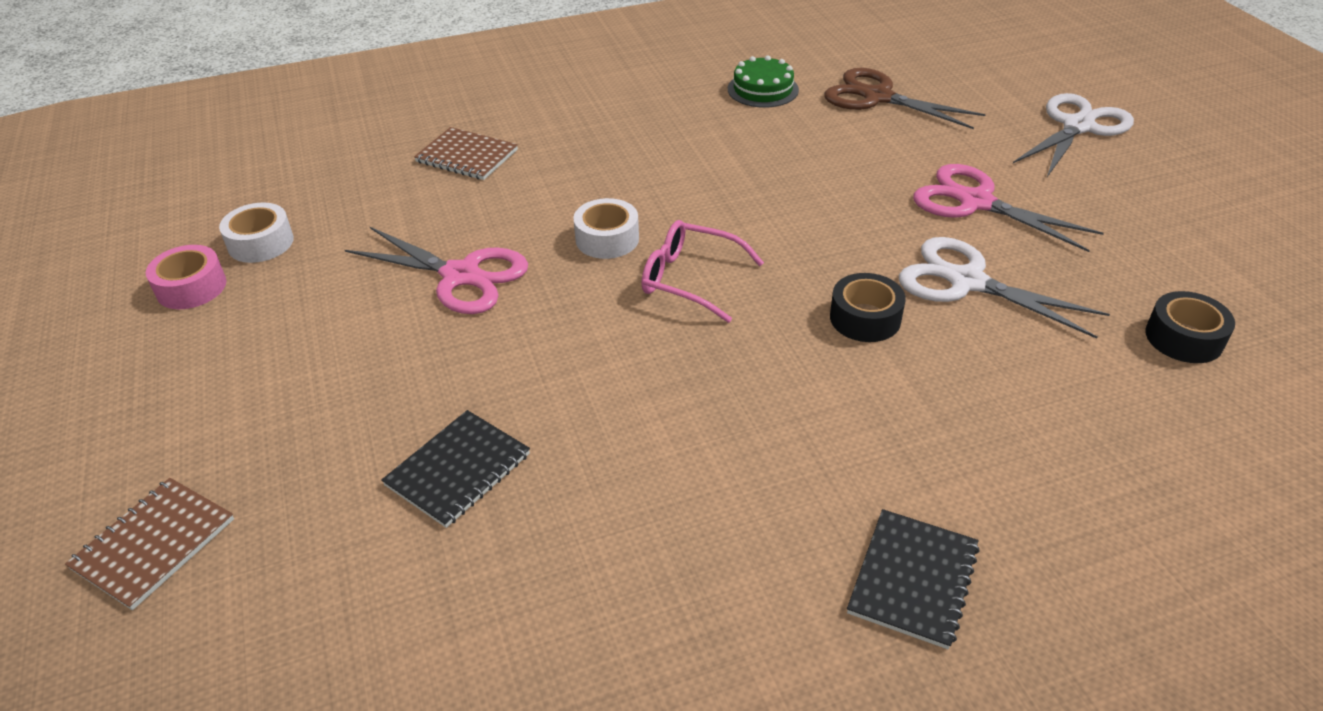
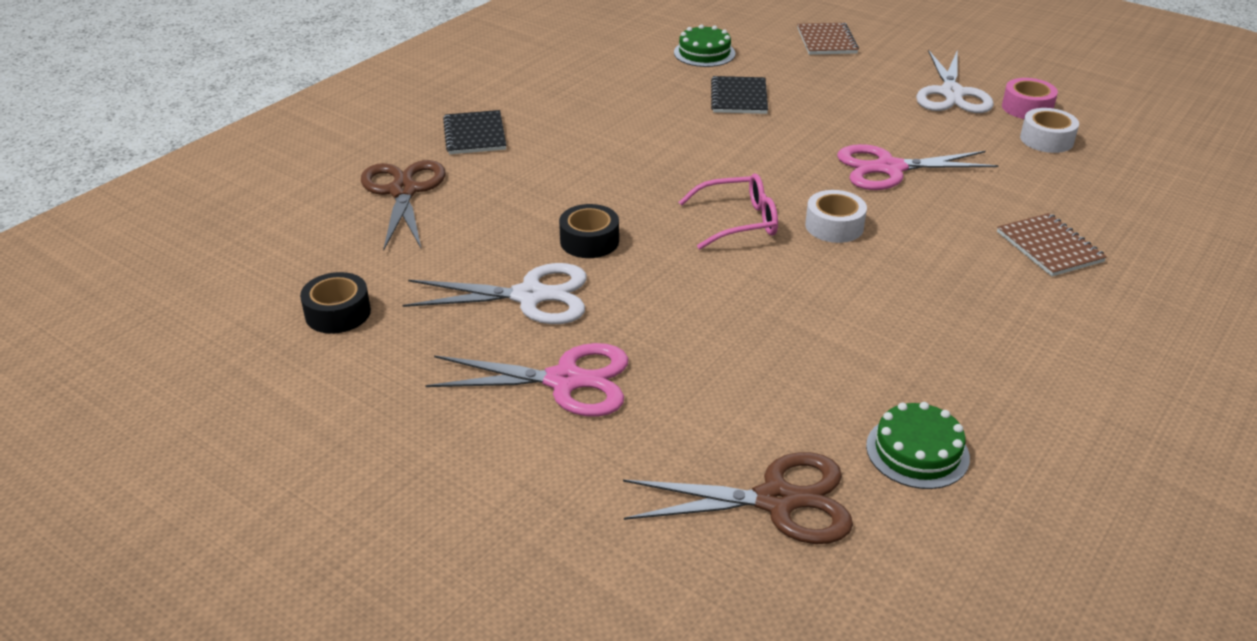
camera: 145 degrees right, 5 degrees down
(365, 620) = (704, 53): none -> green cake
(467, 156) = (1049, 247): brown notebook -> brown notebook turned 75 degrees clockwise
(1070, 495) = (403, 191): none -> brown scissors
(1077, 126) = (498, 557): white scissors -> white scissors (951, 93)

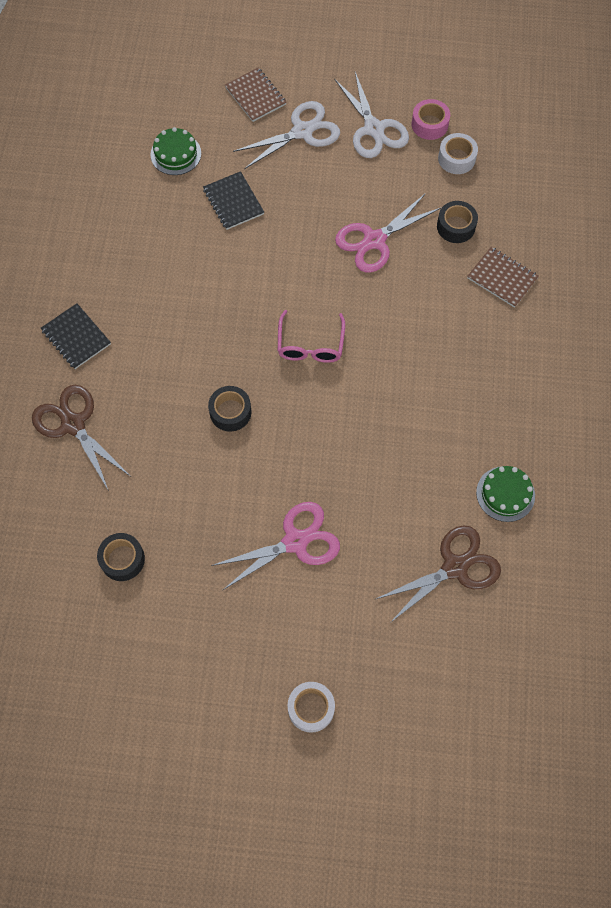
camera: 30 degrees left, 30 degrees up
(530, 296) = (228, 482): white scissors -> white scissors (302, 131)
(738, 221) = (310, 345): pink glasses -> pink glasses turned 135 degrees clockwise
(834, 226) = (370, 320): white tape -> white tape (311, 708)
(1009, 188) = (456, 226): none -> black tape

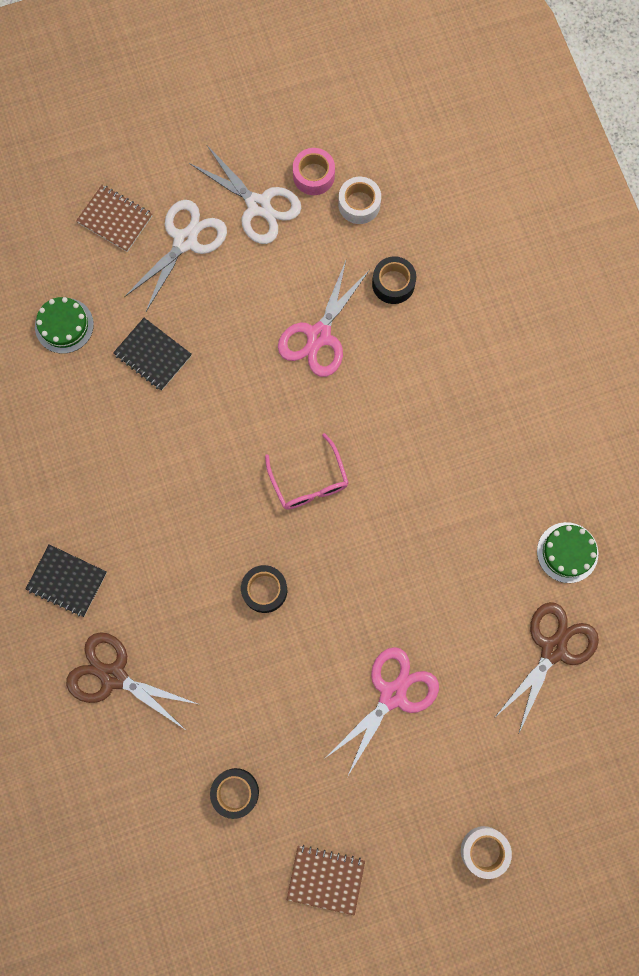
camera: 25 degrees left, 10 degrees up
(502, 278) = (464, 322): brown notebook -> brown notebook (326, 879)

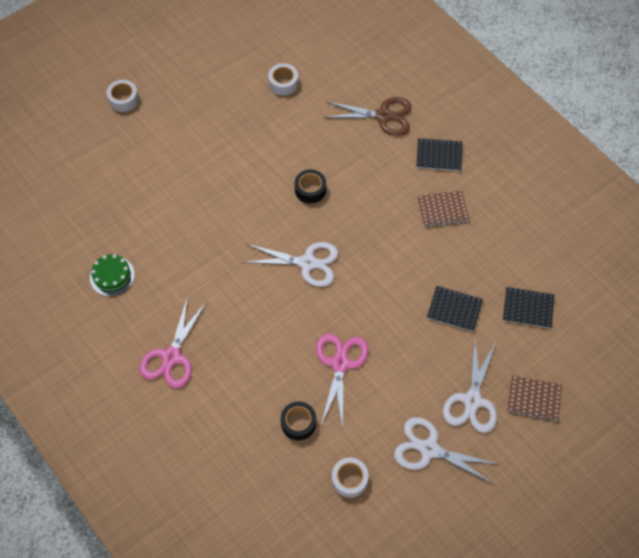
camera: 160 degrees right, 15 degrees down
(64, 325) = (528, 308): green cake -> black notebook
(235, 792) = (283, 83): black tape -> white tape
(309, 481) = (307, 263): pink glasses -> white scissors
(313, 176) = (396, 491): pink tape -> none
(326, 879) = (213, 60): brown notebook -> brown notebook (442, 209)
(392, 694) = (205, 159): pink scissors -> pink scissors (171, 357)
(553, 649) = (107, 215): brown scissors -> none

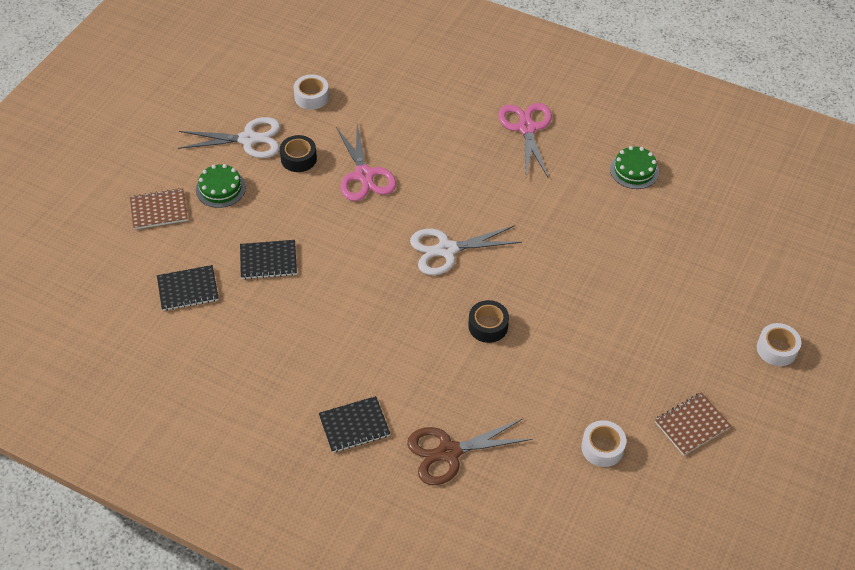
camera: 155 degrees right, 10 degrees down
(298, 423) = (378, 119): black tape -> black tape (298, 158)
(442, 209) = (322, 360): brown notebook -> brown notebook (691, 425)
(472, 401) = (220, 188): white scissors -> green cake

